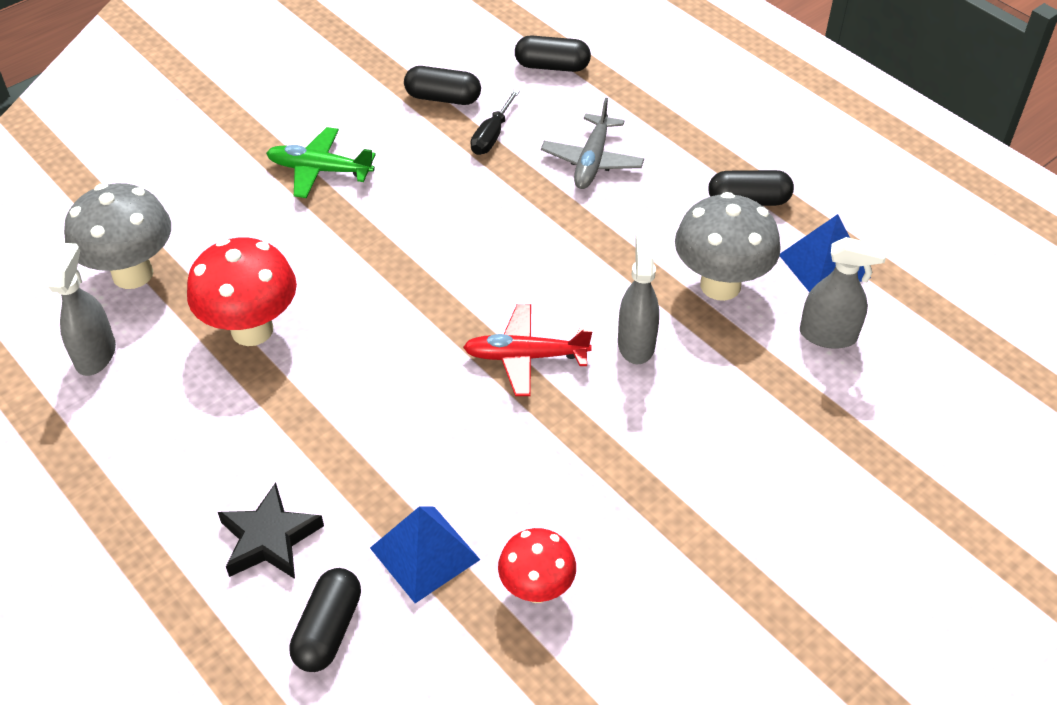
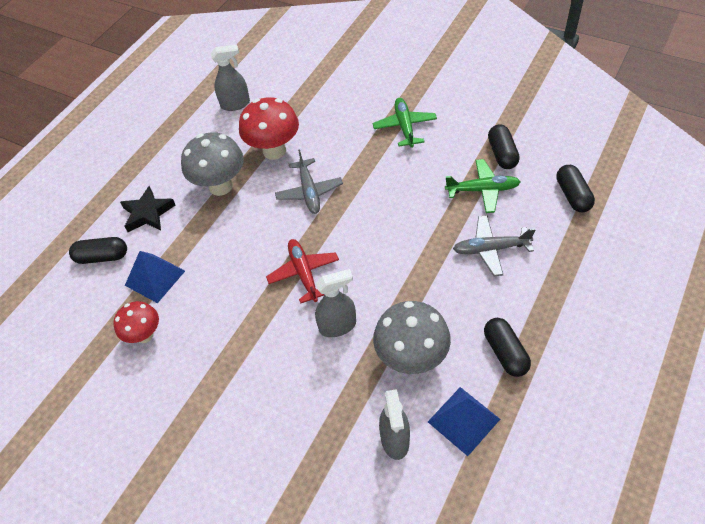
camera: 75 degrees right, 5 degrees up
(132, 274) = (292, 92): grey mushroom -> grey mushroom (220, 186)
(372, 310) = (309, 192): none -> grey plane
(492, 135) = (483, 190): black screwdriver -> green plane

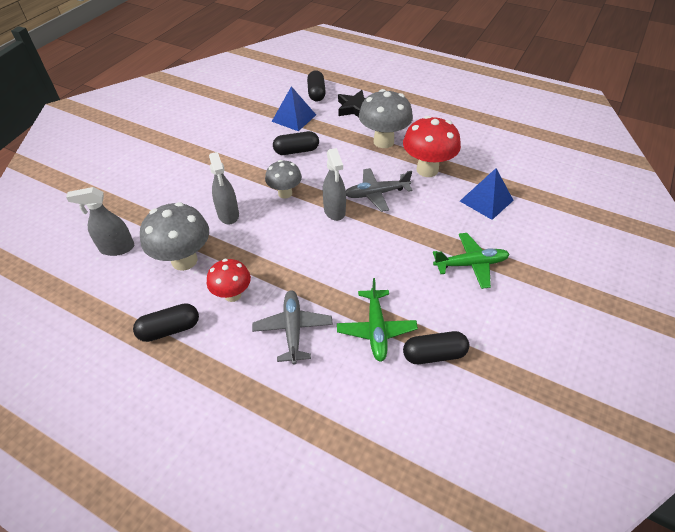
camera: 85 degrees right, 5 degrees down
(145, 335) = (245, 119): red mushroom -> red mushroom (232, 295)
(235, 104) = (486, 143): grey spray bottle -> grey spray bottle (334, 211)
(304, 273) = (285, 193): red plane -> grey mushroom
(464, 420) = (116, 293): blue pyramid -> blue pyramid (486, 200)
(572, 195) = (365, 425): black capsule -> black capsule (296, 151)

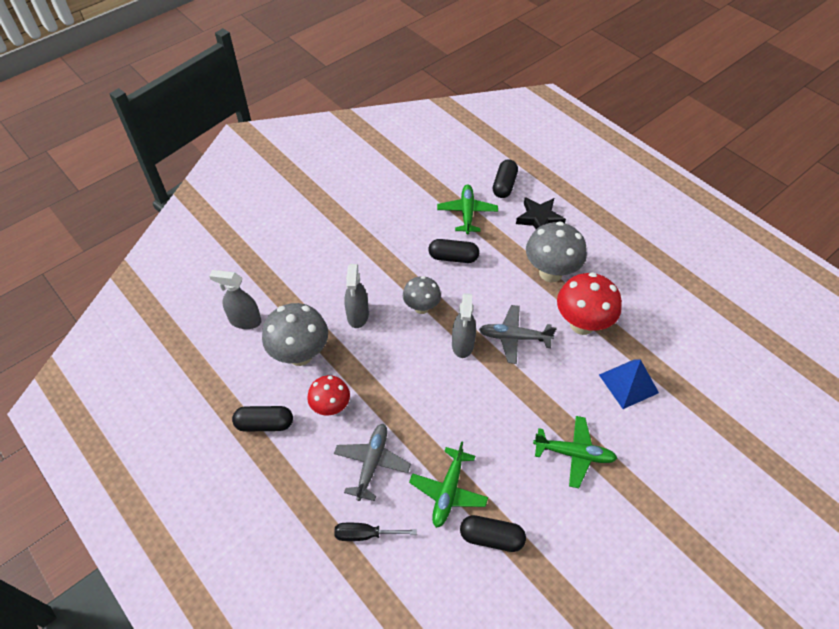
camera: 20 degrees right, 5 degrees up
(294, 118) = (467, 213): blue pyramid -> green plane
(313, 394) = (365, 534): none -> black screwdriver

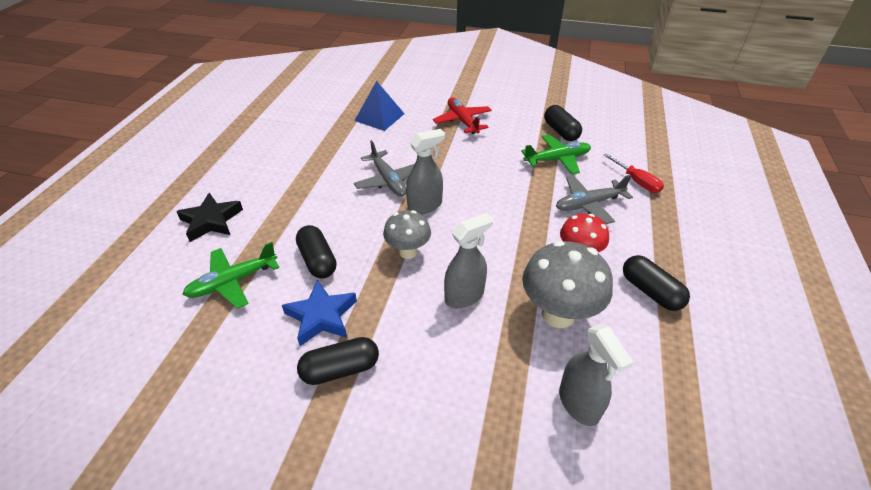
camera: 125 degrees left, 10 degrees down
(365, 534) = (636, 181): black screwdriver -> red screwdriver
(404, 241) = (321, 316): none -> blue star
(504, 185) = (161, 270): black capsule -> black capsule (340, 369)
(550, 273) = (290, 187): grey mushroom -> none
(574, 454) = (462, 121): green plane -> red plane
(582, 324) = (340, 152): red mushroom -> none

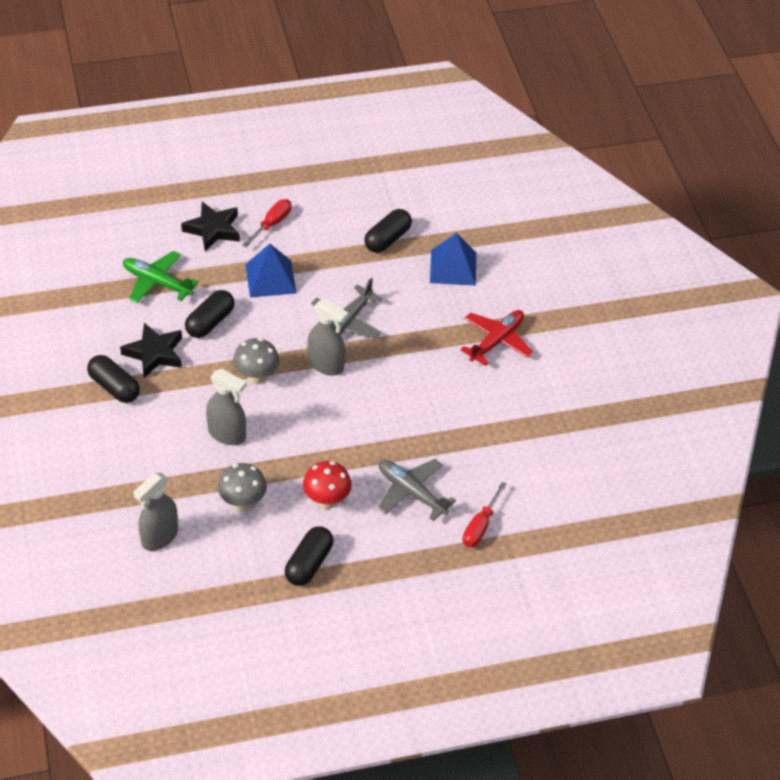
camera: 60 degrees right, 5 degrees up
(245, 185) = (272, 224): none -> red screwdriver
(303, 205) = (270, 278): none -> blue pyramid
(321, 316) = (154, 353): blue star -> black star
(557, 159) = (476, 447): green plane -> none
(558, 314) = (243, 503): grey mushroom -> grey mushroom, size x0.62
(560, 131) = (538, 436): black capsule -> black capsule (387, 239)

